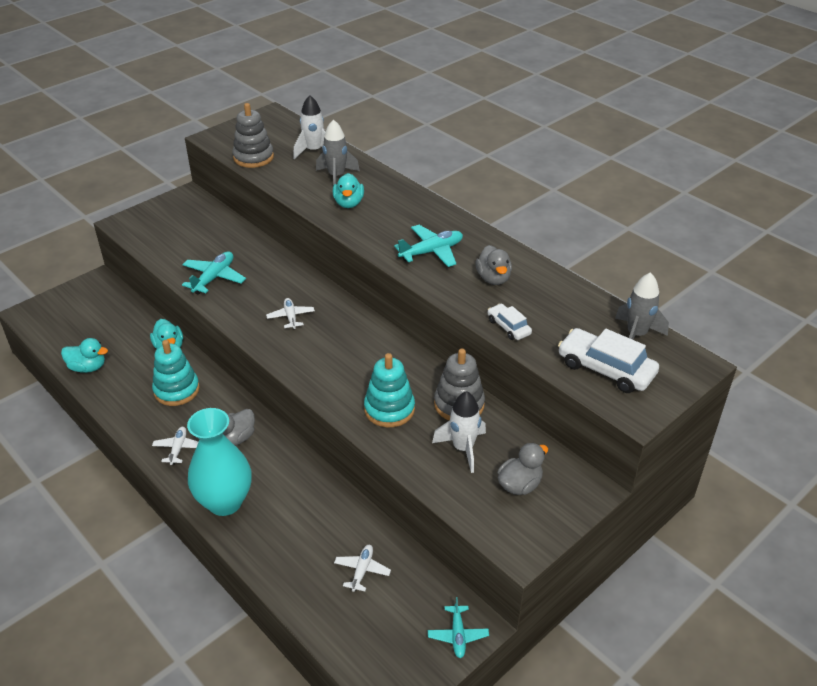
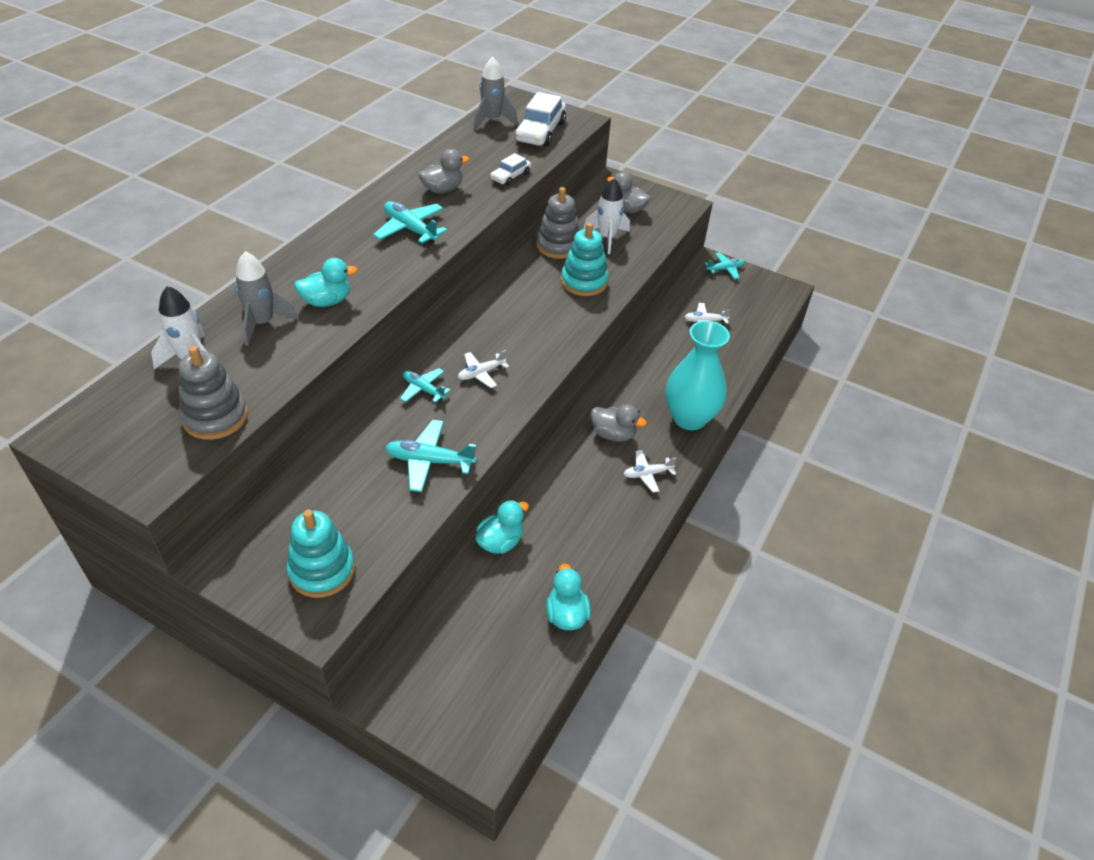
camera: 110 degrees left, 5 degrees up
(176, 390) = (568, 507): turquoise stacking toy -> turquoise stacking toy (322, 570)
(288, 285) = (423, 389): none -> turquoise plane

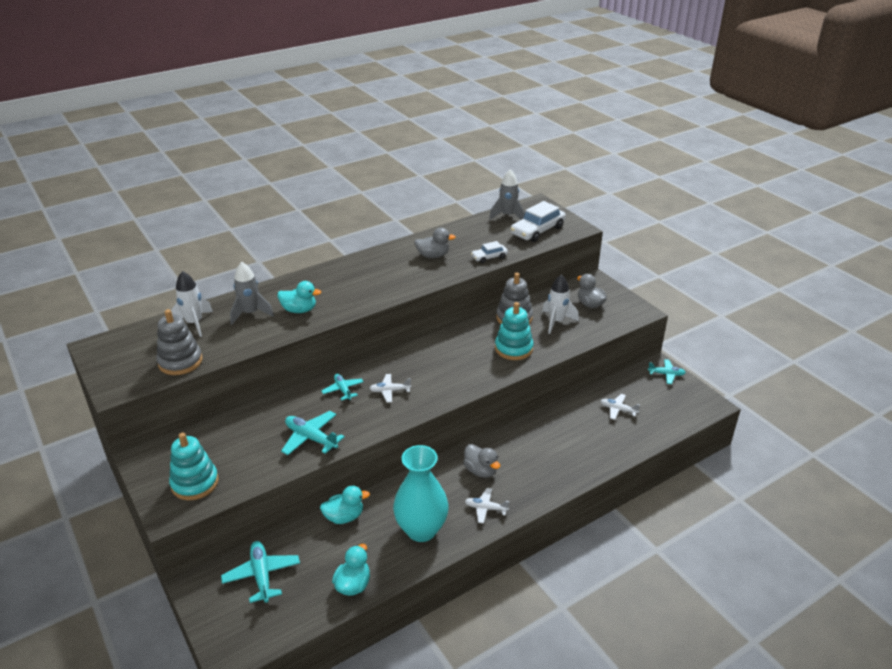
camera: 30 degrees right, 10 degrees down
(410, 229) = (390, 277): turquoise plane -> turquoise plane (262, 575)
(689, 418) = (550, 478): turquoise vase -> turquoise vase (421, 530)

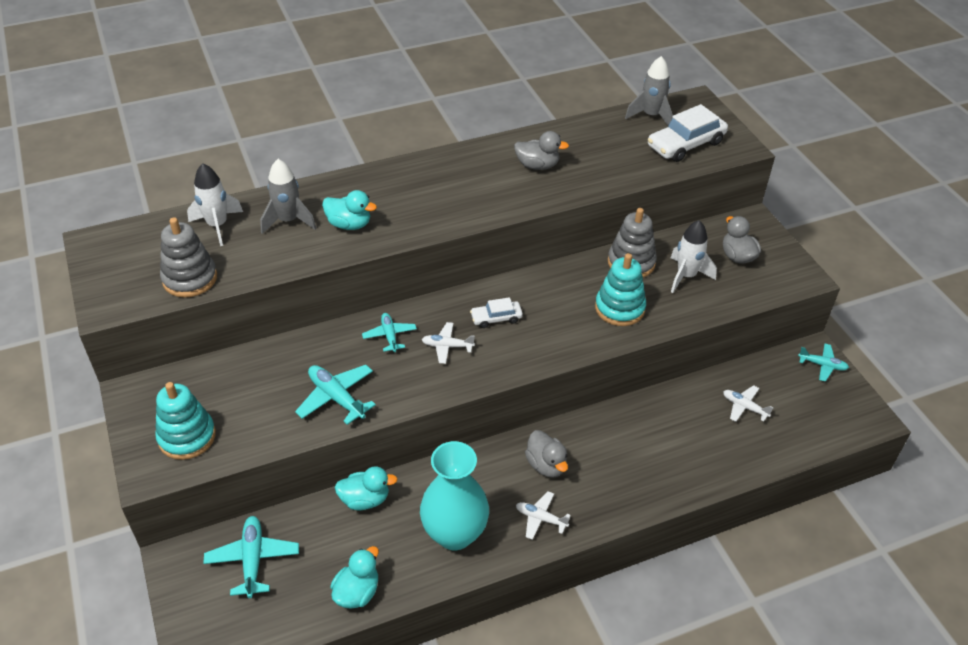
camera: 10 degrees right, 10 degrees up
(489, 257) = (610, 177): white car -> white car (496, 318)

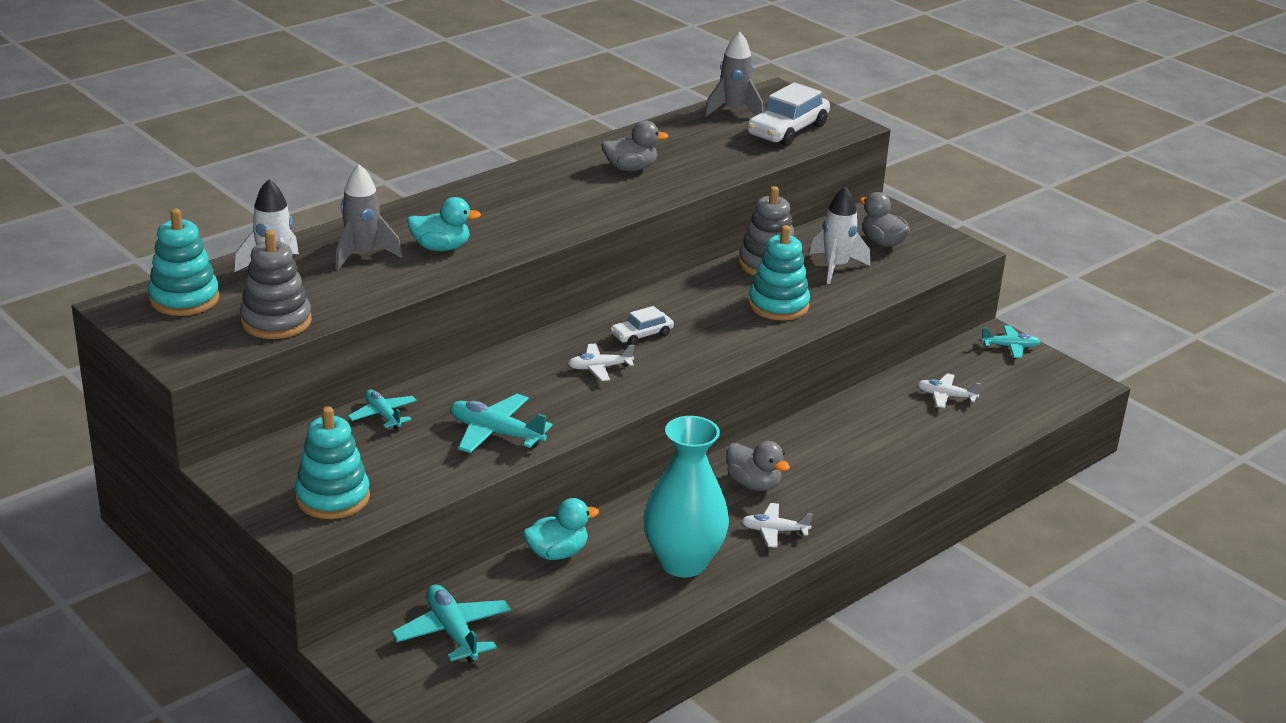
camera: 20 degrees left, 15 degrees down
(139, 242) = (184, 299): none -> turquoise stacking toy
(357, 592) = (598, 634): turquoise duck -> none
(389, 336) = (524, 369): turquoise plane -> turquoise plane (383, 415)

